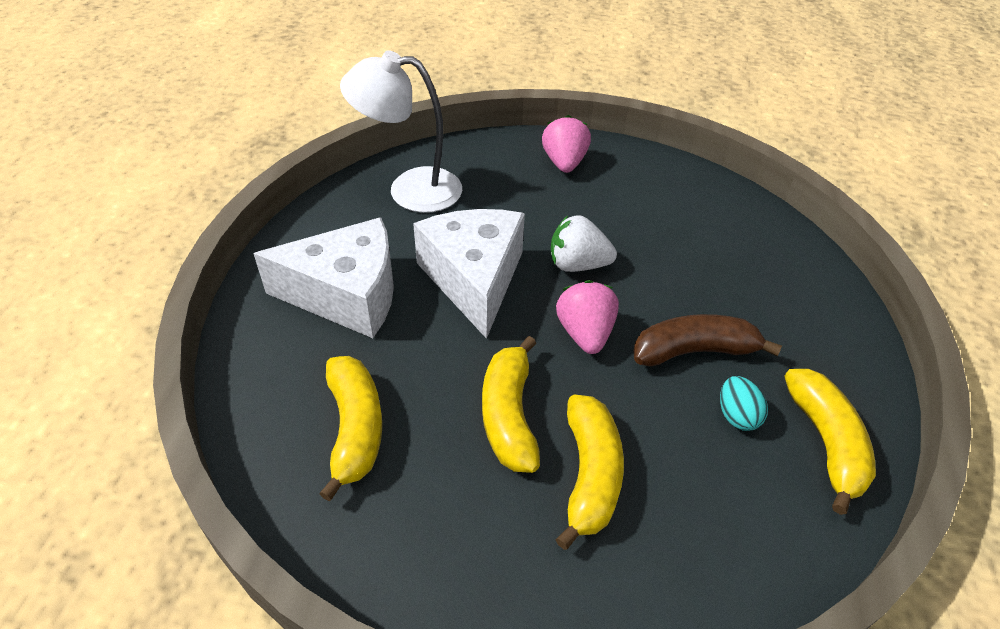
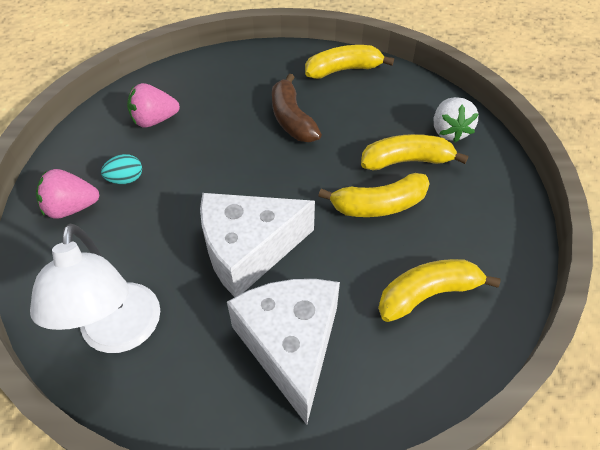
camera: 100 degrees left, 5 degrees up
(577, 265) = (218, 184): white strawberry -> white strawberry (449, 131)
(585, 333) = (291, 173): pink strawberry -> pink strawberry (154, 120)
(736, 415) = (337, 101): turquoise egg -> turquoise egg (126, 179)

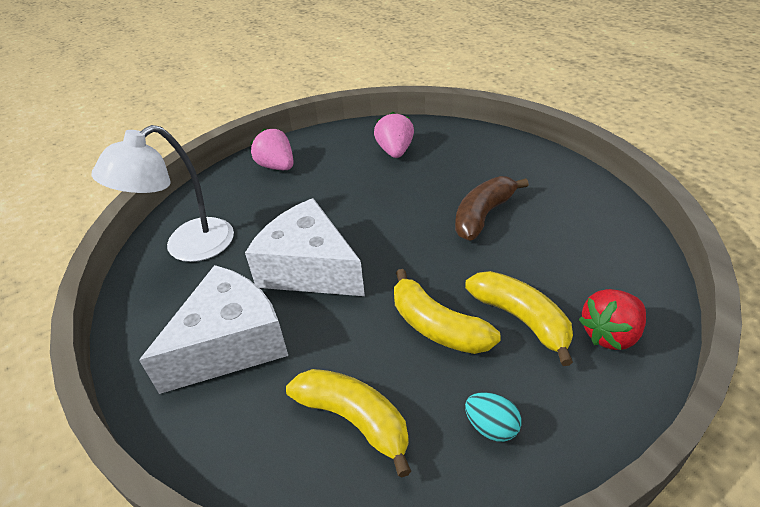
camera: 60 degrees right, 10 degrees down
(126, 179) = (323, 173): turquoise egg -> turquoise egg (491, 427)
(154, 120) = (395, 151): pink strawberry -> pink strawberry turned 45 degrees clockwise
(343, 70) = (594, 212): yellow banana -> none
(449, 131) = (610, 334): white strawberry -> red strawberry

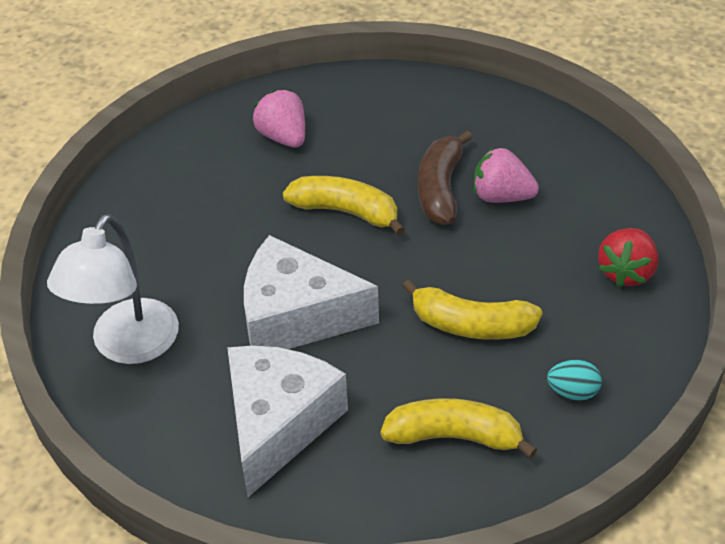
camera: 30 degrees left, 5 degrees up
(277, 166) = (146, 205): pink strawberry -> pink strawberry (501, 196)
(521, 319) = (543, 288): yellow banana -> yellow banana (346, 211)

